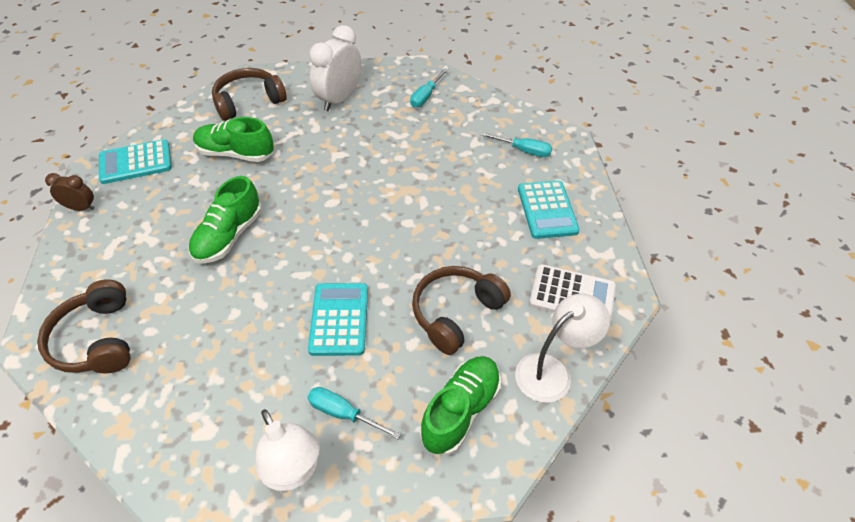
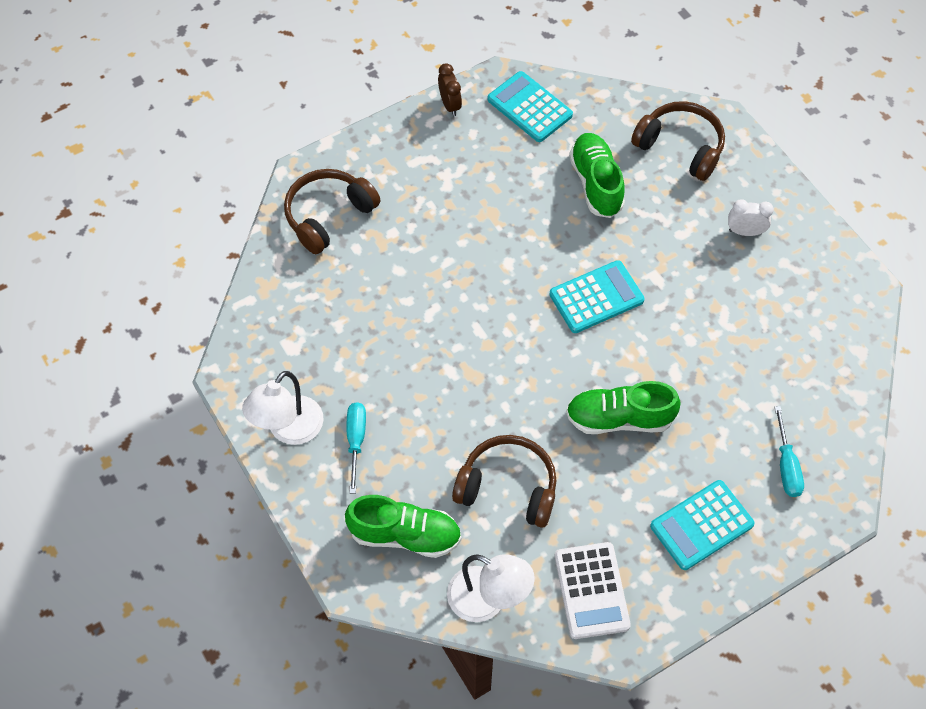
camera: 65 degrees right, 10 degrees up
(229, 236) = (488, 244): green shoe -> green shoe (619, 418)
(339, 99) = (745, 232): white clock -> white clock, size x0.53
(339, 319) = (446, 389): turquoise calculator -> turquoise calculator (596, 297)
(426, 96) = (814, 318): turquoise screwdriver -> none

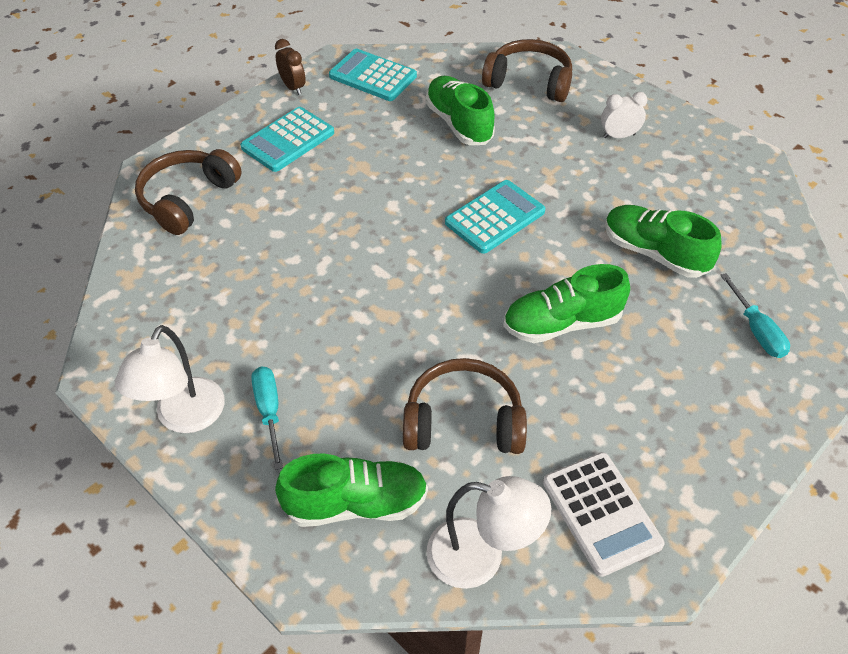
camera: 15 degrees left, 10 degrees down
(701, 525) = (695, 411): turquoise calculator -> turquoise calculator (288, 140)
(727, 368) = (654, 253): none -> green shoe

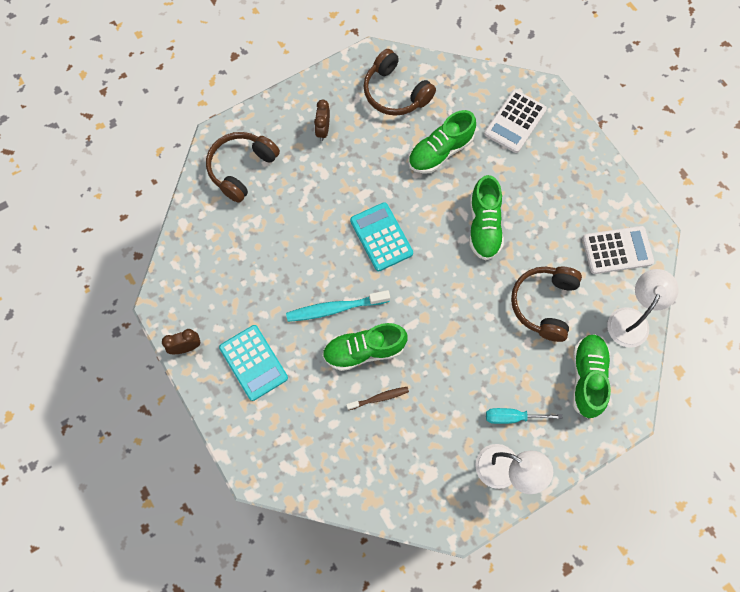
camera: 75 degrees left, 20 degrees up
(187, 199) = (299, 449): brown headphones -> brown headphones (395, 93)
(267, 258) = (379, 398): none -> brown toothbrush
(373, 76) = (193, 281): turquoise calculator -> none
(378, 194) = (335, 308): none -> turquoise toothbrush
(459, 123) = (274, 232): green shoe -> green shoe (364, 350)
(619, 136) = (323, 130): white clock -> brown clock
(756, 330) = (515, 122): turquoise screwdriver -> white calculator

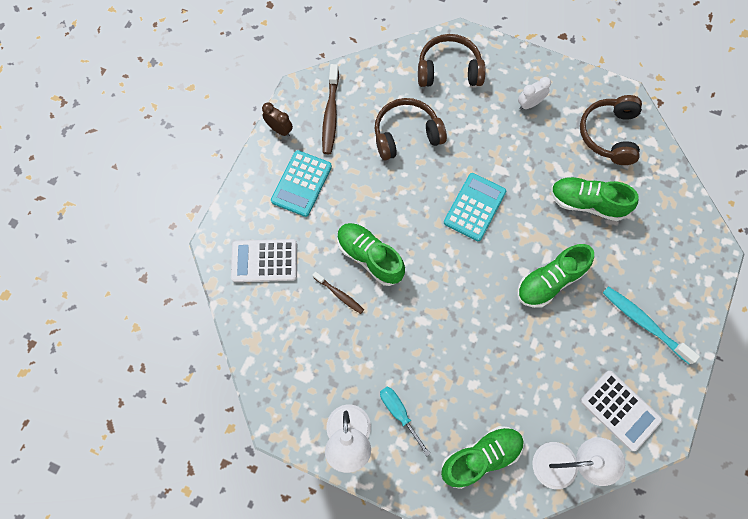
camera: 55 degrees right, 0 degrees up
(206, 294) = (330, 114): none -> brown toothbrush
(323, 130) = (529, 104): brown clock -> white clock
(335, 308) = (388, 212): turquoise toothbrush -> turquoise toothbrush (644, 323)
(515, 122) = (666, 245): white calculator -> white calculator (264, 261)
(544, 304) = (519, 376): brown headphones -> brown headphones (406, 134)

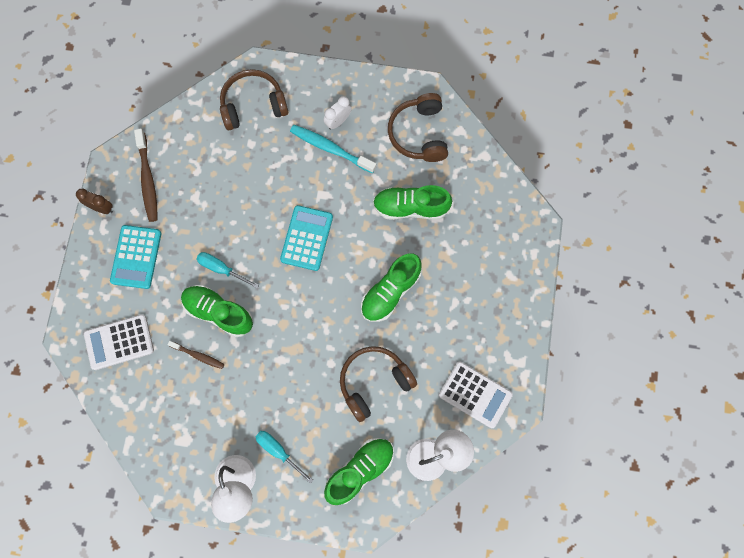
camera: 15 degrees left, 5 degrees up
(382, 216) = (221, 269): none -> turquoise screwdriver
(406, 134) = (226, 182): brown headphones -> brown headphones (374, 382)
(644, 323) = (483, 309): turquoise toothbrush -> turquoise toothbrush (330, 148)

